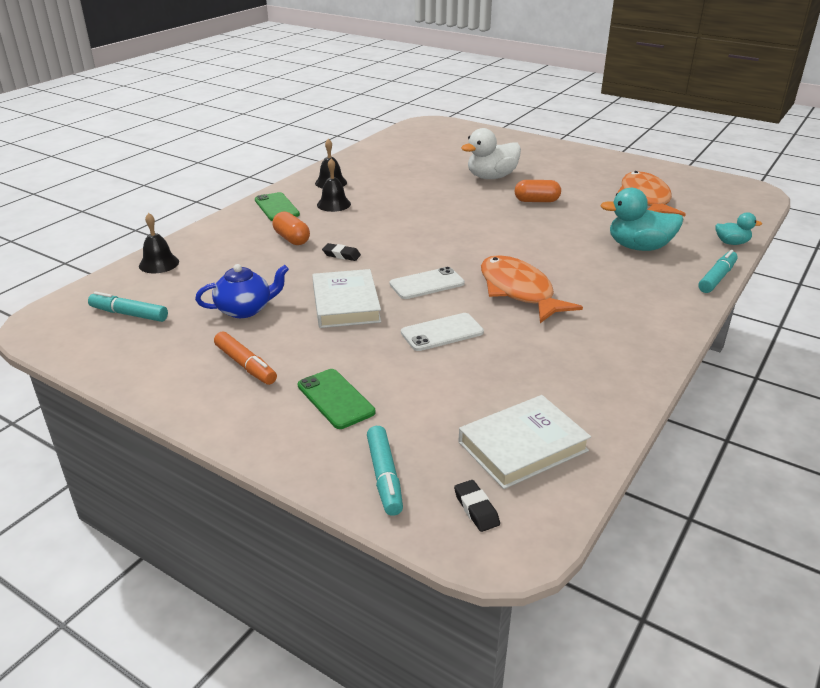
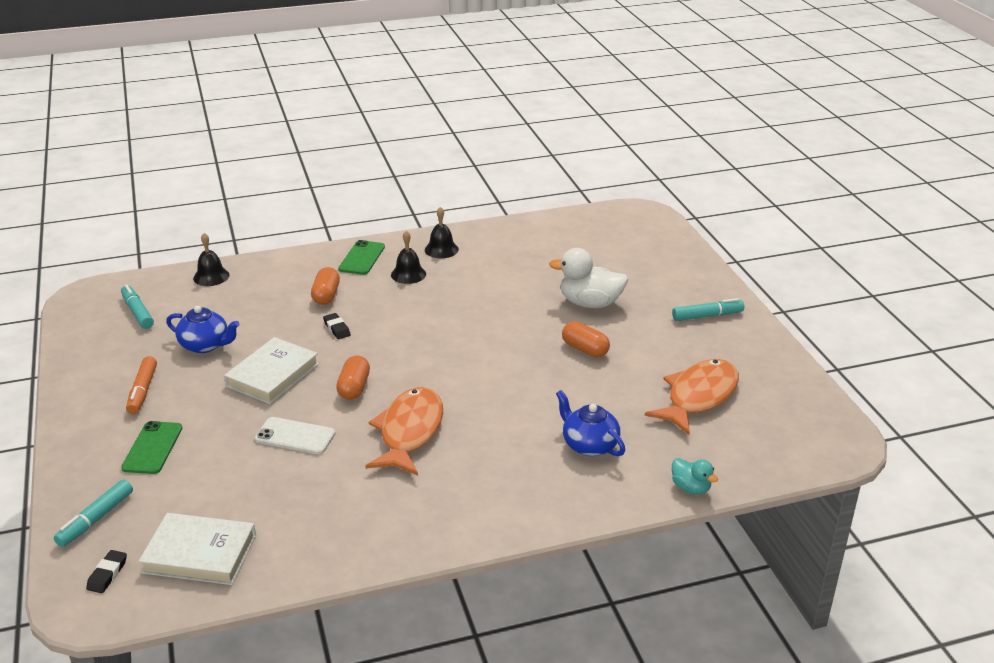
camera: 40 degrees right, 0 degrees up
(427, 284) = (354, 388): white phone -> orange capsule
(639, 247) = (589, 445): turquoise duck -> blue teapot
(717, 278) = (601, 513): turquoise marker -> turquoise marker (707, 316)

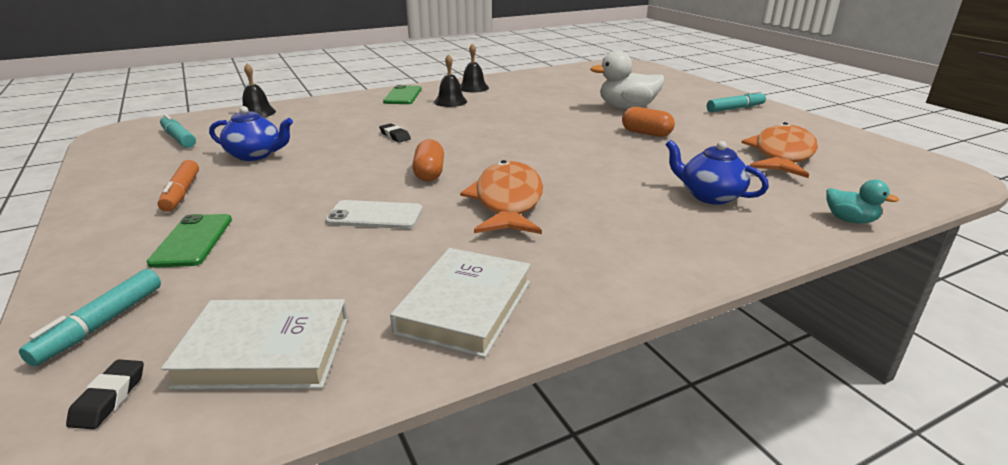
camera: 10 degrees left, 5 degrees down
(273, 375) = (335, 170): white book -> white book (465, 306)
(326, 295) = (376, 117): orange capsule -> none

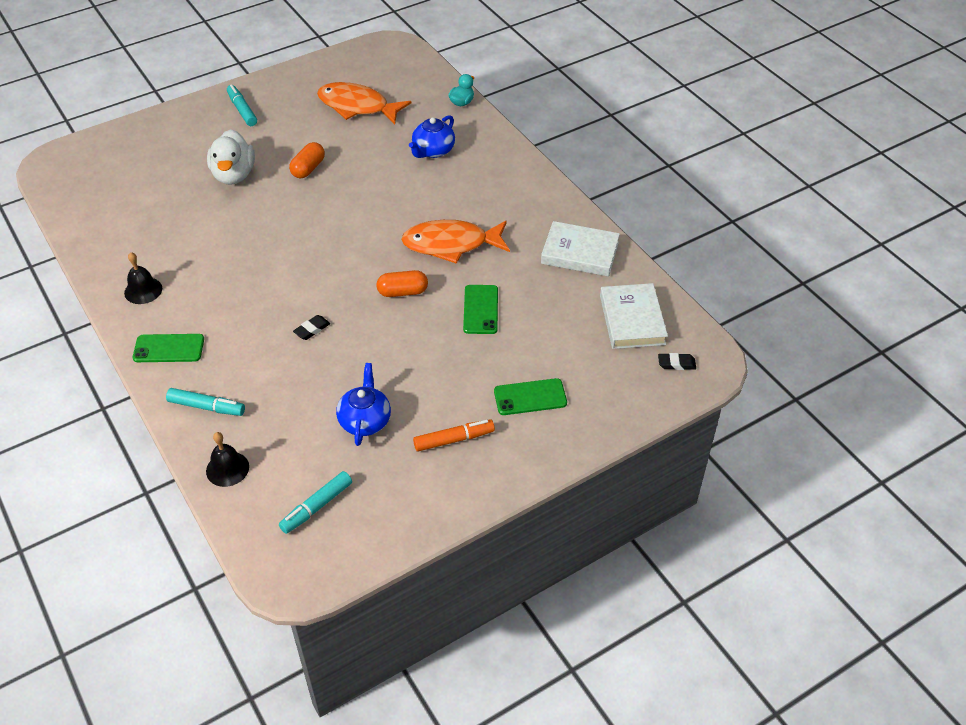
camera: 95 degrees left, 20 degrees up
(101, 324) = (627, 397): turquoise marker -> turquoise marker (206, 407)
(375, 215) = (481, 309): white phone -> green phone
(450, 101) = (199, 303): black bell -> none

